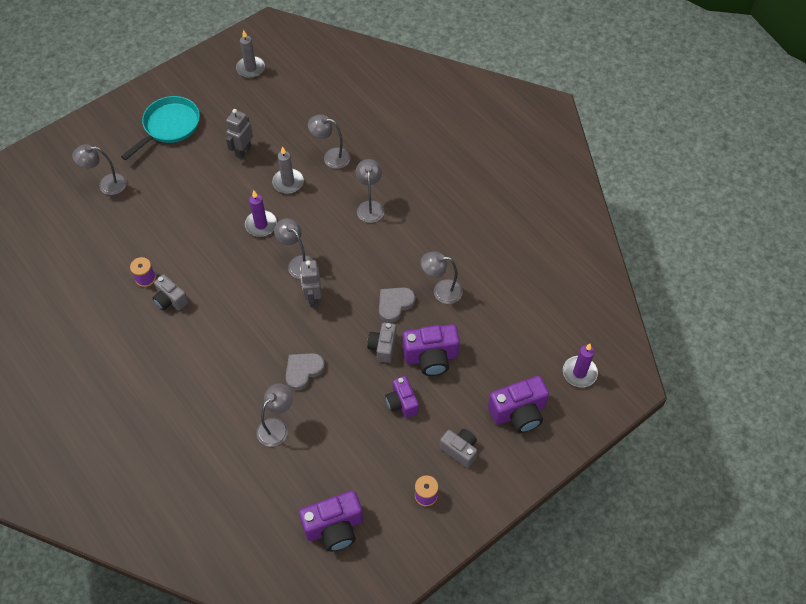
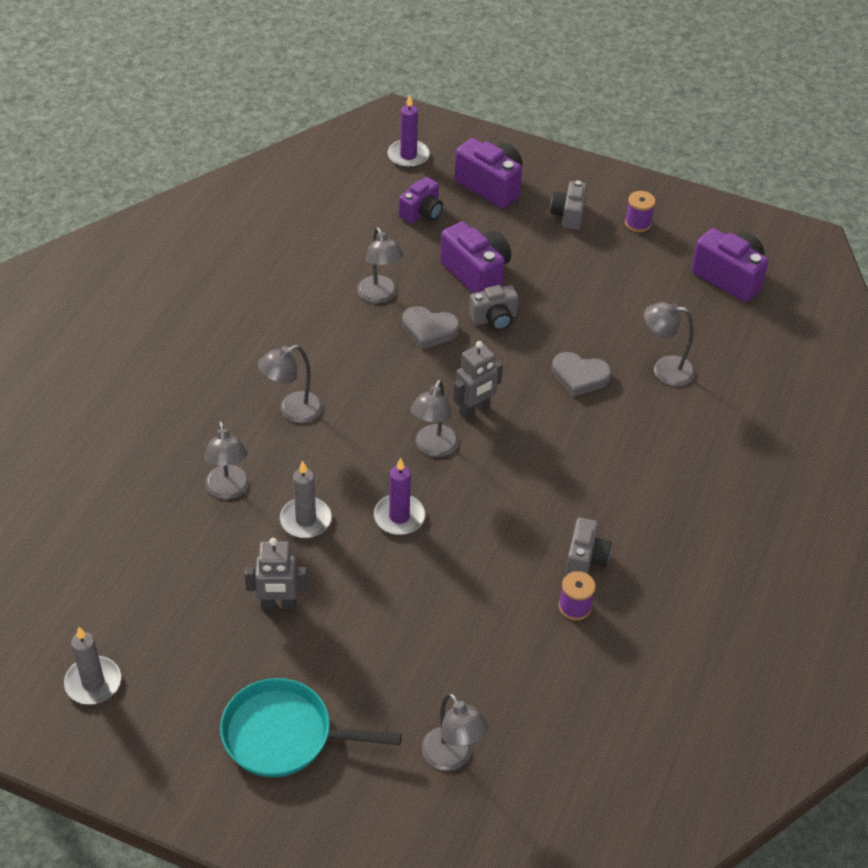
camera: 120 degrees left, 10 degrees down
(402, 402) = (551, 277): purple camera -> purple camera (422, 213)

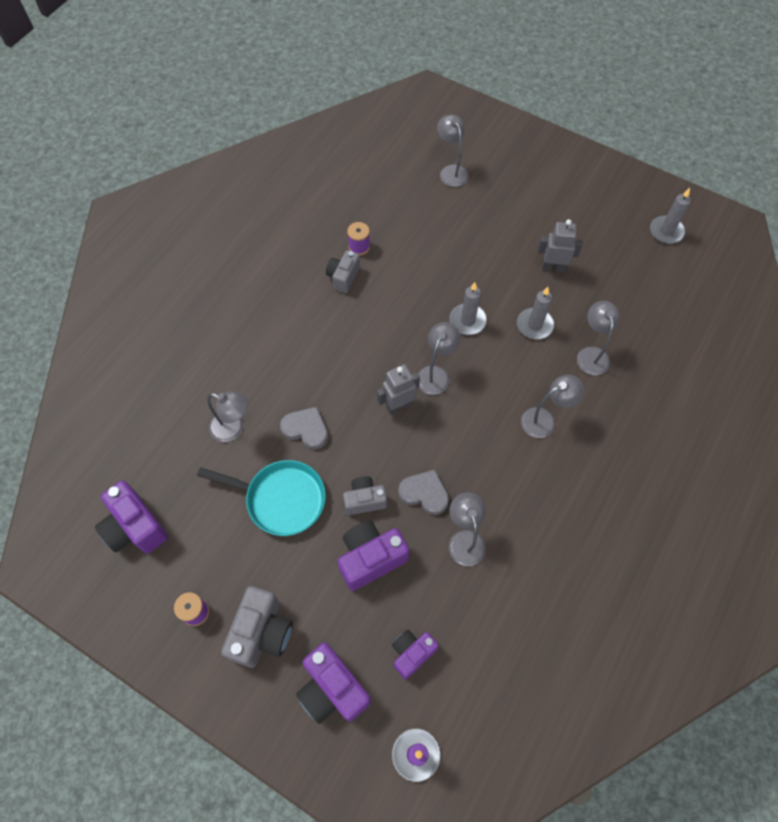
camera: 170 degrees left, 15 degrees up
(285, 735) = (547, 192): turquoise pan -> turquoise pan (281, 499)
(399, 517) = (467, 321): purple candle -> grey candle
(476, 273) = (370, 558): purple camera -> purple camera turned 90 degrees clockwise
(568, 215) = (262, 632): grey camera -> grey camera, size x1.55

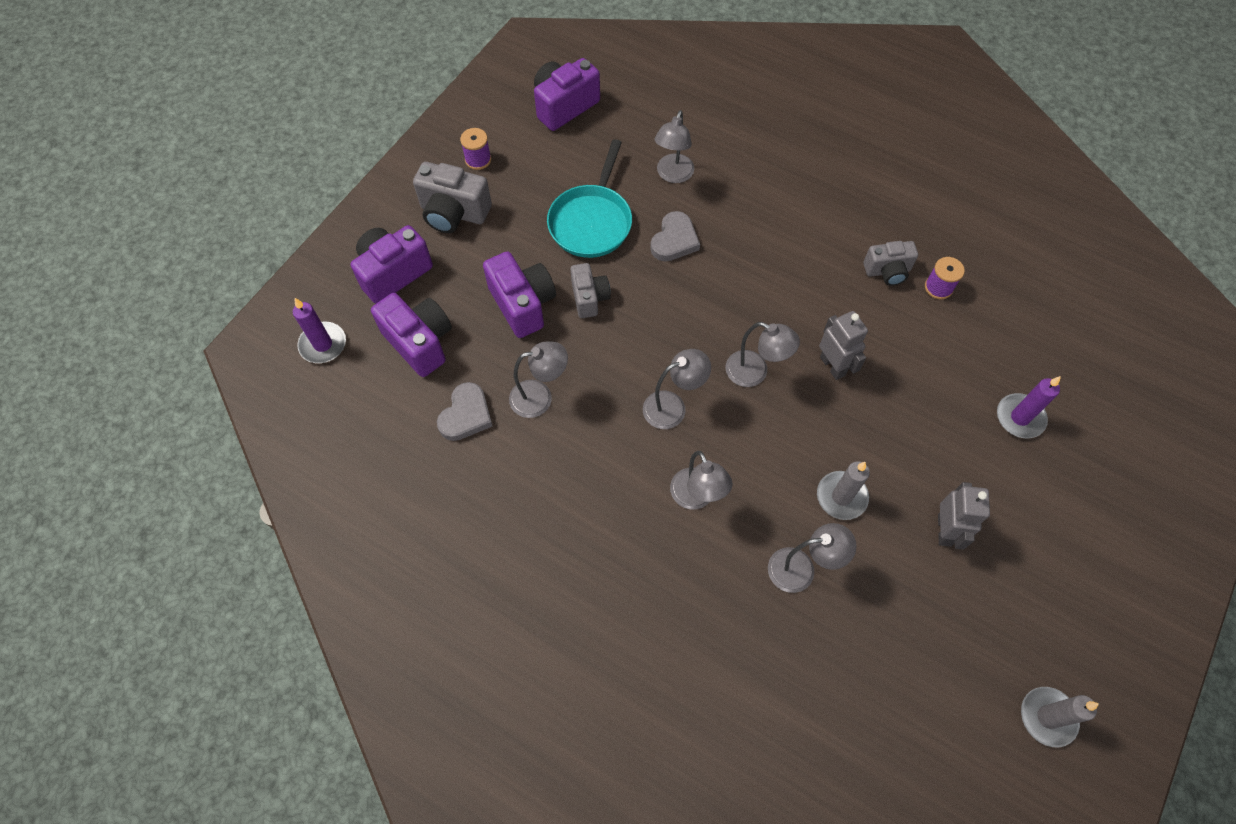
camera: 90 degrees right, 0 degrees up
(343, 277) = (887, 271): grey camera -> grey camera turned 150 degrees clockwise
(398, 405) = (709, 331): grey robot -> grey robot (832, 366)
(412, 653) = (420, 342): purple camera -> purple camera, size x1.55
(424, 493) = (596, 357): grey heart -> grey heart (466, 415)
(451, 171) = (1097, 401): grey lamp -> grey lamp (673, 406)
(466, 214) = (1020, 417): none -> purple candle
(467, 321) = (839, 412): grey candle -> none

